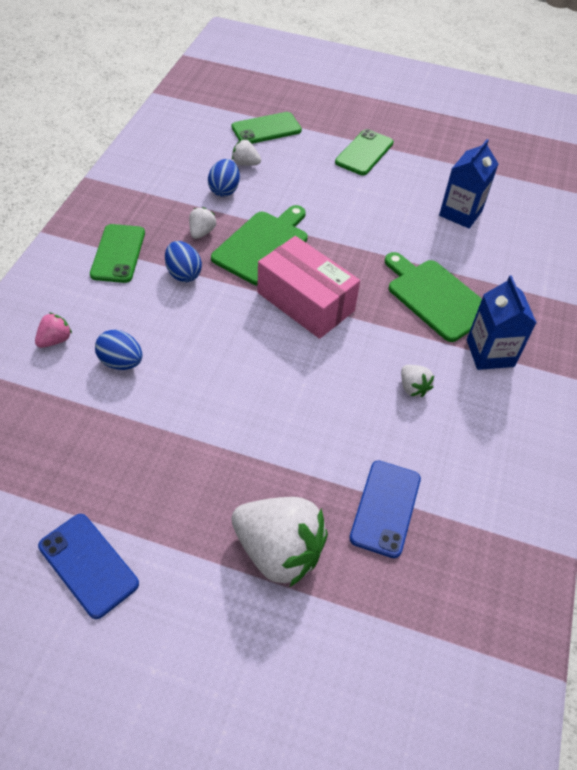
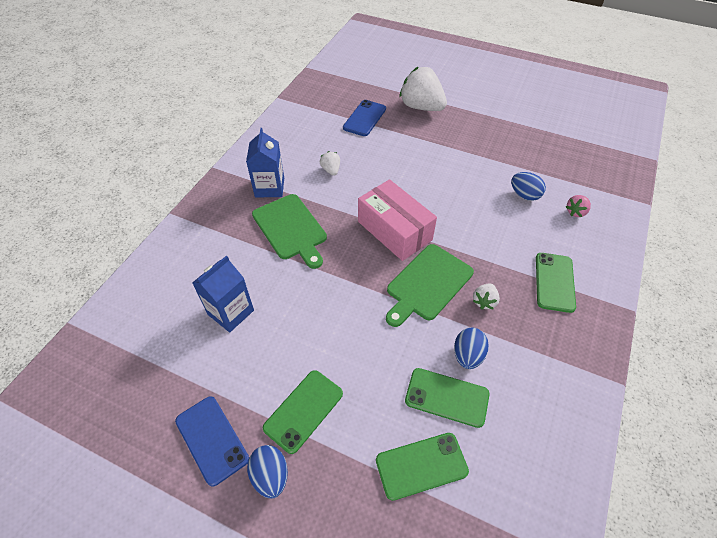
camera: 170 degrees left, 0 degrees up
(88, 565) = (512, 108): blue phone -> blue phone (212, 439)
(183, 273) = (494, 260): blue egg -> blue egg (270, 475)
(245, 163) = (447, 397): white strawberry -> green phone

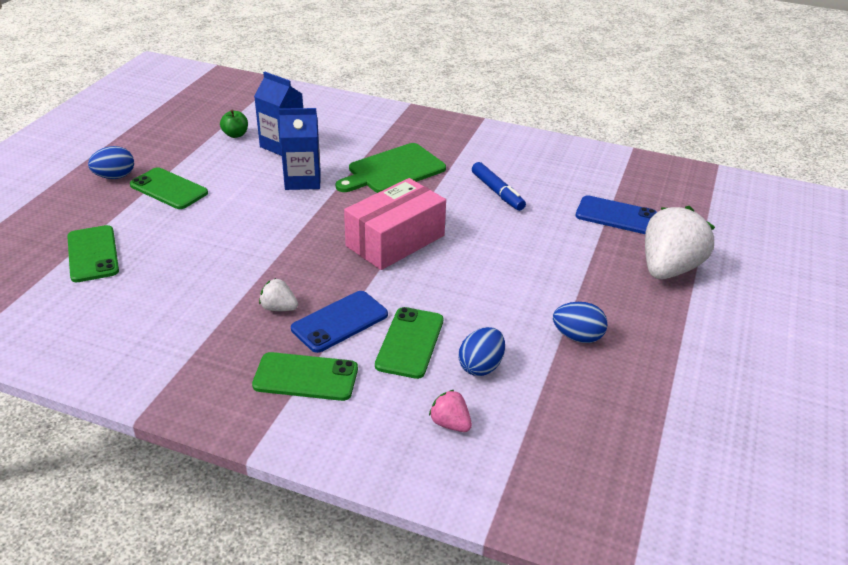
camera: 85 degrees right, 15 degrees down
(198, 357) = (235, 134): none -> green apple
(212, 439) = (156, 148): blue phone -> blue phone (340, 322)
(269, 187) = (457, 153): blue carton -> blue carton (303, 180)
(331, 170) = (497, 192): white strawberry -> blue marker
(427, 284) = (309, 264): green cutting board -> none
(447, 397) = (158, 272): green phone -> green phone (410, 342)
(468, 355) = (205, 290): blue egg -> blue egg (577, 337)

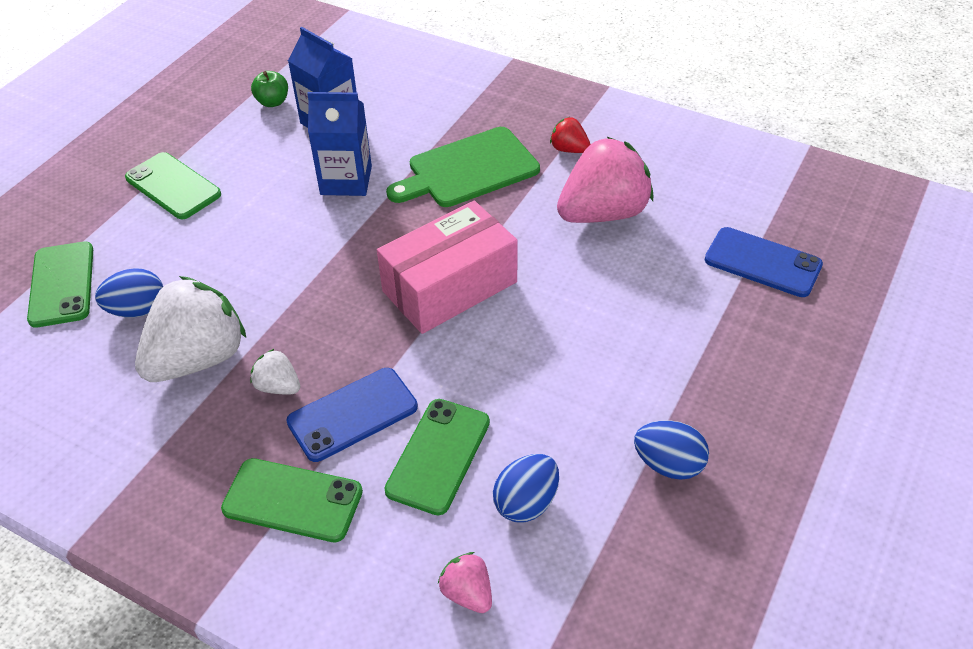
camera: 10 degrees right, 10 degrees up
(115, 177) = (110, 163): blue egg -> blue egg (137, 310)
(464, 155) = (569, 149): none -> red strawberry
(497, 192) = (603, 213): blue marker -> pink strawberry
(669, 268) = (821, 358): white strawberry -> white strawberry (198, 358)

